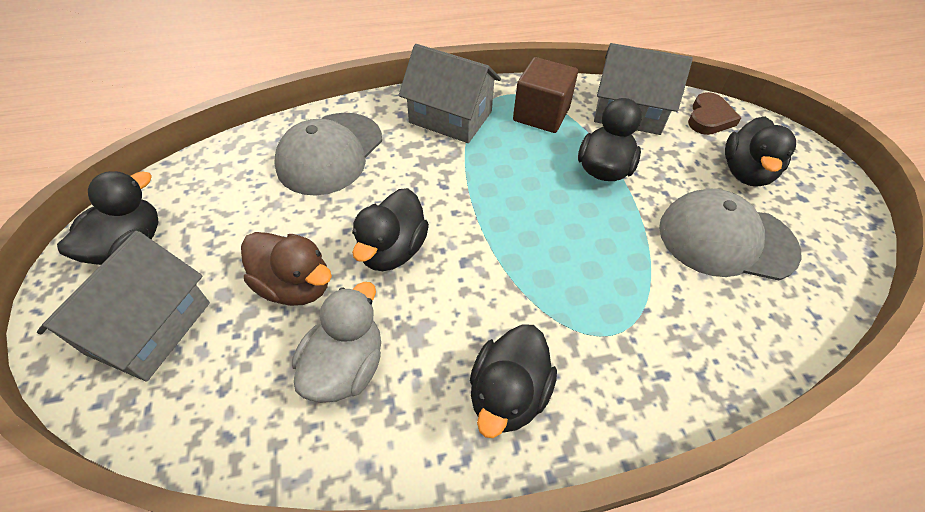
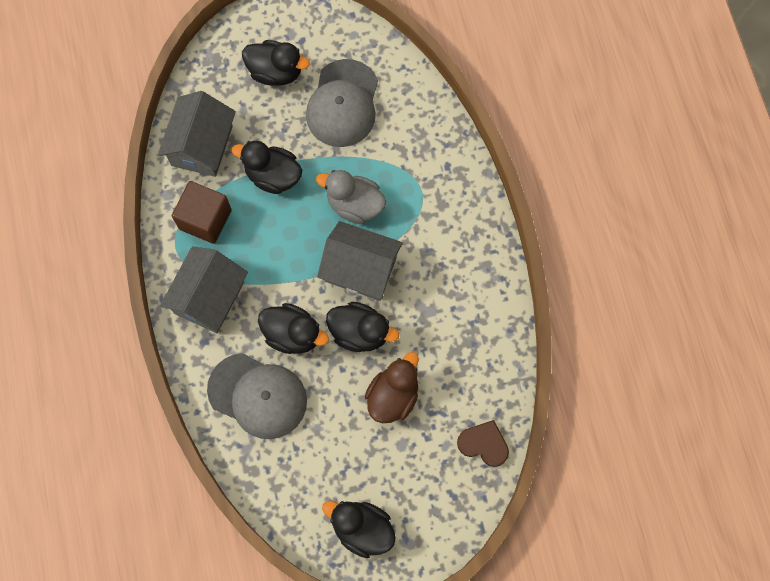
camera: 90 degrees left, 20 degrees up
(149, 327) = (430, 486): grey house -> grey house (360, 269)
(346, 366) = (451, 352): grey duck -> grey duck (354, 205)
(508, 394) = (464, 255): black duck -> black duck (293, 334)
(709, 118) = (210, 82): brown heart -> brown heart (483, 444)

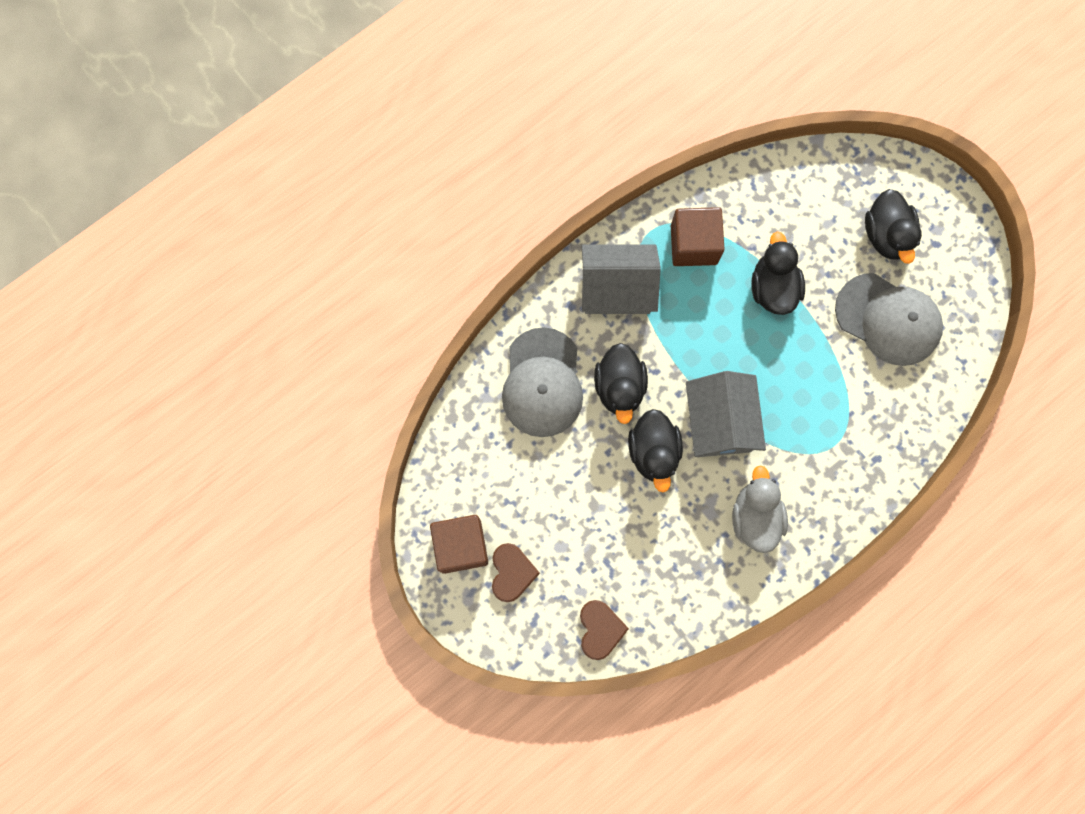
camera: 65 degrees right, 5 degrees up
(202, 145) = (768, 202): grey house -> none
(343, 104) = (888, 319): grey cap -> grey cap turned 135 degrees counterclockwise
(354, 205) = (784, 384): grey duck -> grey duck (755, 516)
(362, 529) = (461, 546): black duck -> brown cube
(393, 396) = (605, 515): brown duck -> none
(404, 496) = (512, 573): none -> brown heart

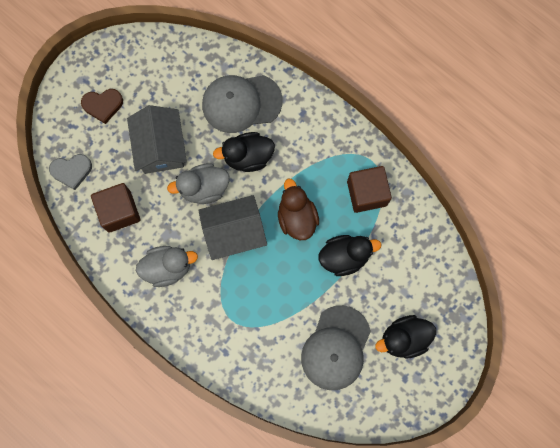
camera: 80 degrees right, 0 degrees up
(461, 546) = (117, 68): brown cube -> brown cube (119, 211)
(600, 629) = (72, 171): brown heart -> grey heart
(617, 288) = (322, 143): grey house -> grey house (160, 147)
(653, 452) = (203, 188): black duck -> grey duck
(712, 338) = (297, 217): none -> brown duck

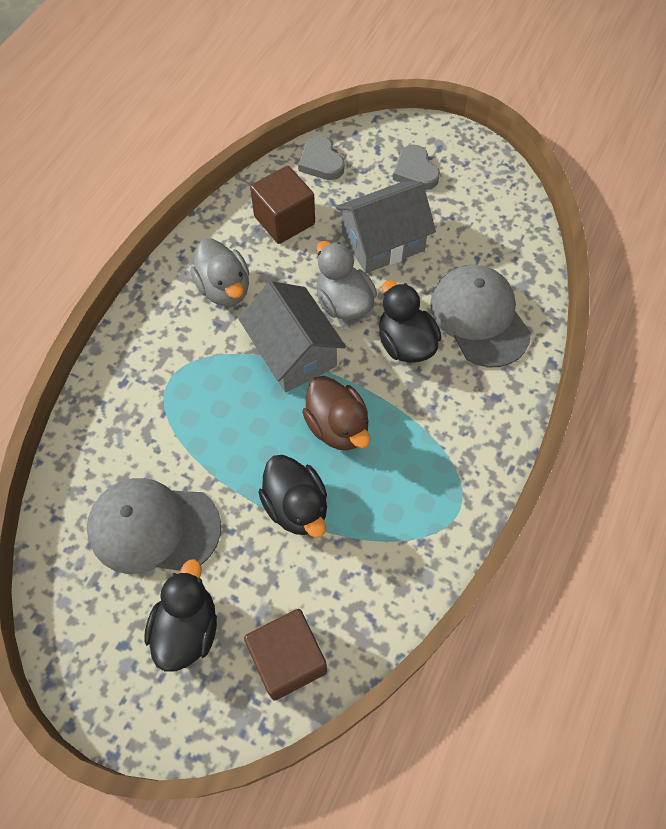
camera: 75 degrees right, 15 degrees down
(103, 105) = (415, 171): brown heart -> grey heart
(297, 217) = (337, 426): brown duck -> brown duck turned 90 degrees clockwise
(367, 193) = (405, 515): brown cube -> brown cube (288, 659)
(404, 338) = (187, 628): black duck -> black duck turned 45 degrees clockwise

